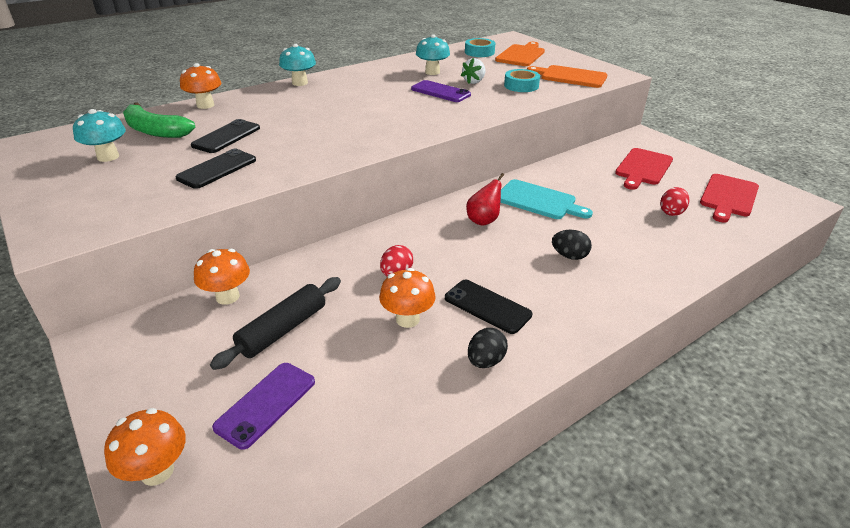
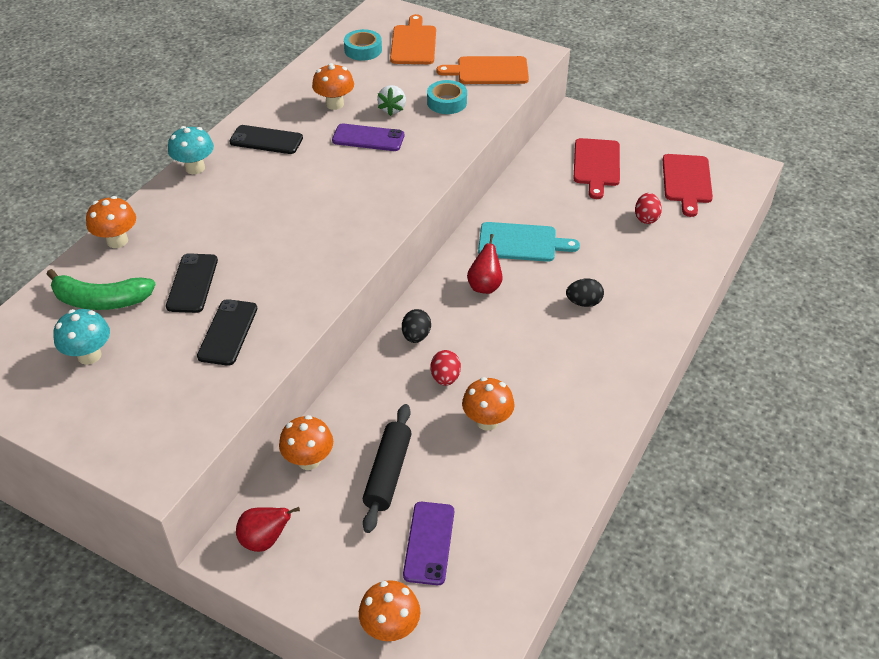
camera: 25 degrees left, 10 degrees up
(132, 344) = (265, 540): none -> red pear
(432, 72) = (334, 104): turquoise mushroom -> orange mushroom
(485, 361) = (574, 436): black egg -> black egg (416, 336)
(487, 306) = (545, 383): black phone -> black phone (266, 140)

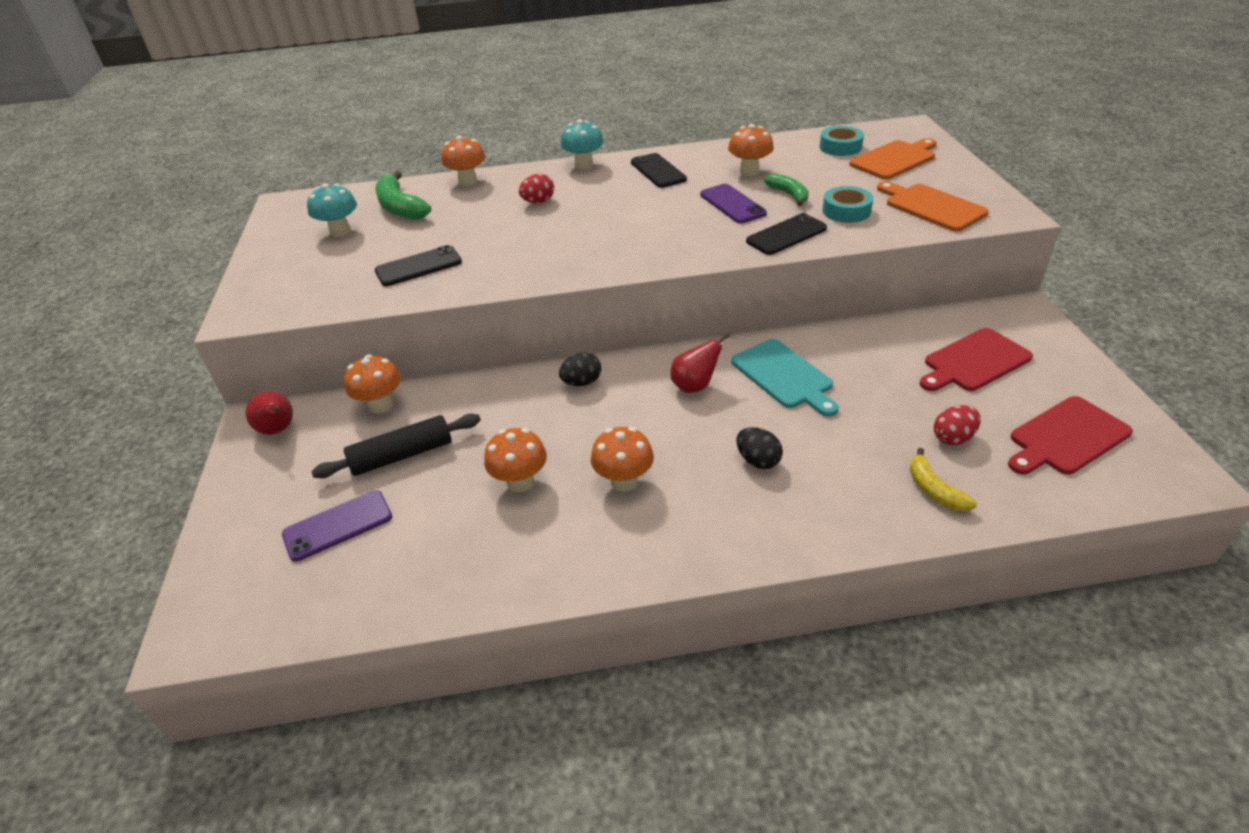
camera: 55 degrees right, 5 degrees down
(192, 283) = (456, 227): black phone -> black phone (786, 235)
(390, 628) = (223, 554): orange mushroom -> orange mushroom (624, 481)
(392, 109) = (789, 195): white strawberry -> green banana
(445, 378) = (549, 426): red egg -> red egg (538, 202)
(675, 253) = (934, 490): none -> yellow banana

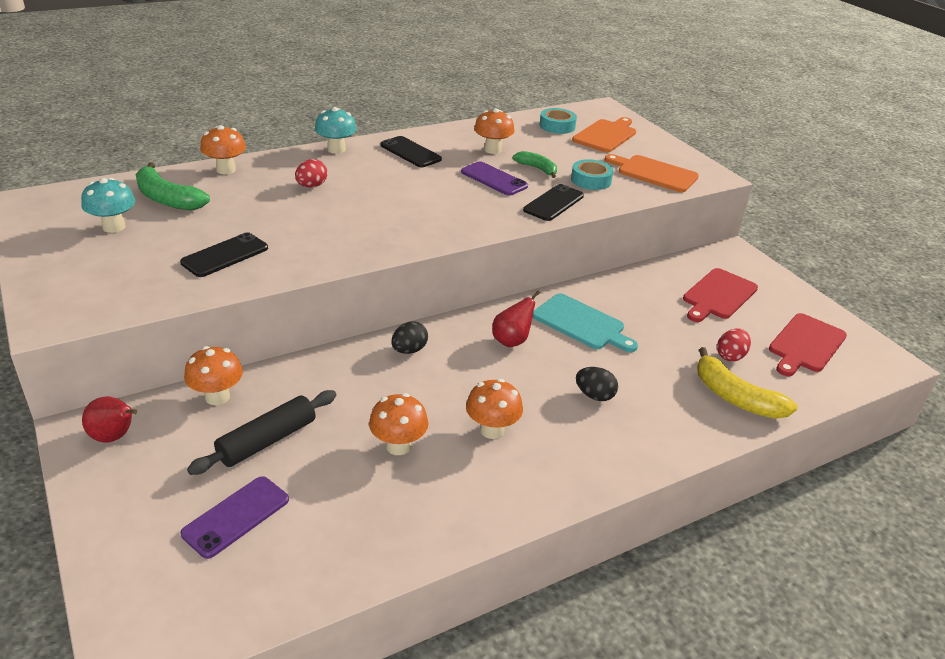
camera: 25 degrees left, 5 degrees down
(934, 490) = (735, 397): yellow banana -> yellow banana, size x1.63

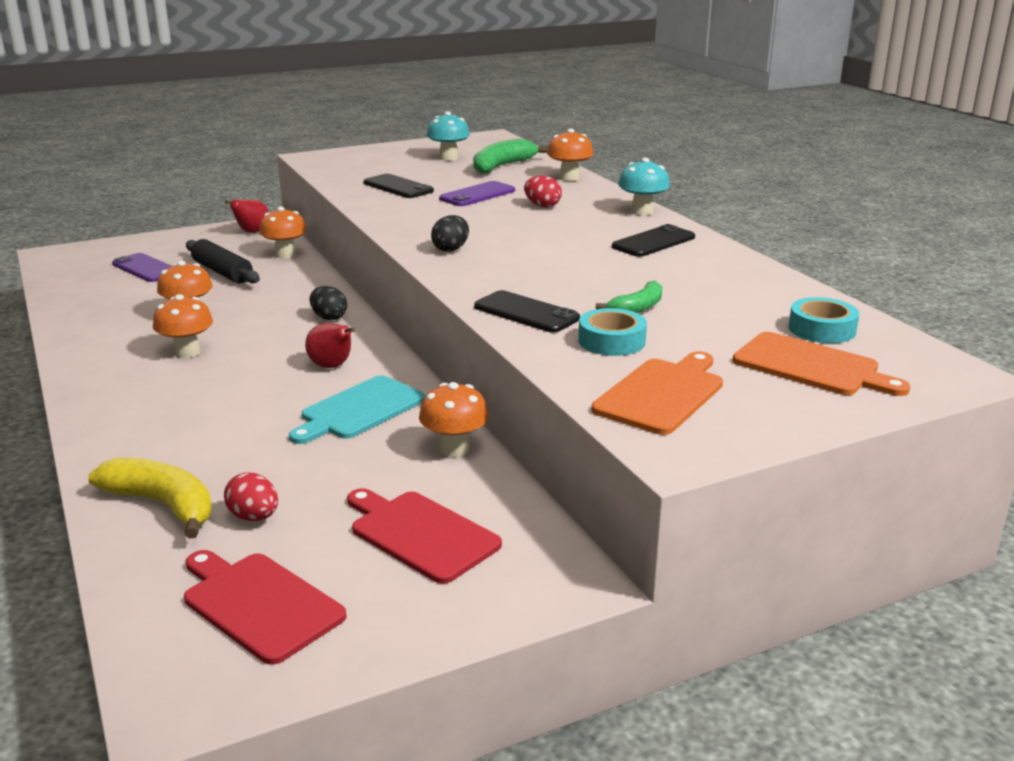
camera: 95 degrees right, 10 degrees down
(492, 150) = (690, 283): orange mushroom -> orange mushroom (454, 449)
(494, 179) = (591, 282): purple phone -> purple phone (477, 195)
(594, 395) = (214, 407): black egg -> black egg (451, 249)
(735, 397) = (163, 505): yellow banana -> yellow banana turned 75 degrees clockwise

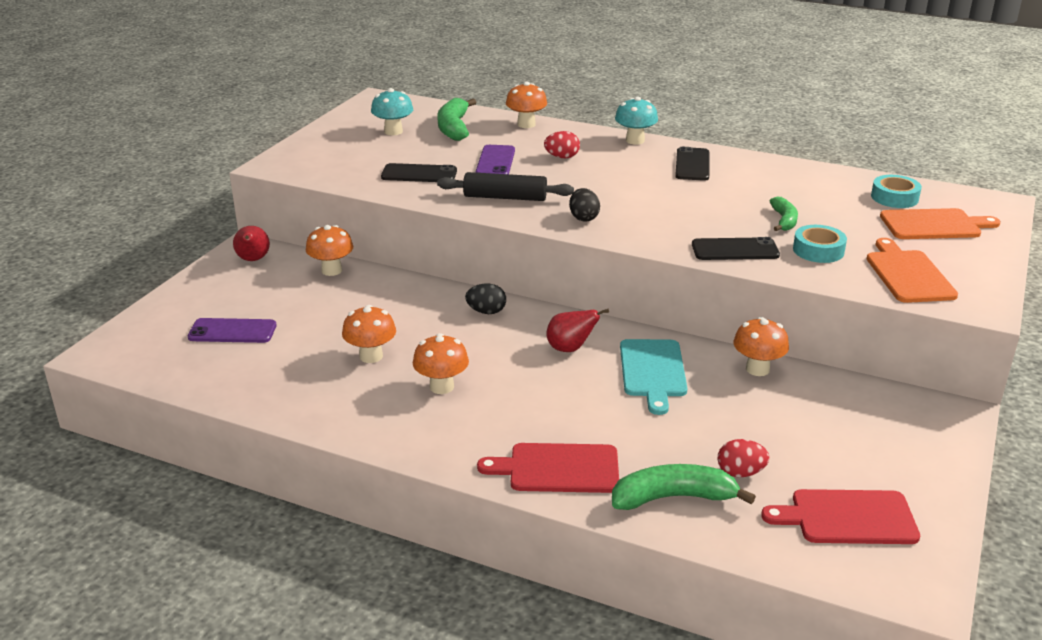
camera: 40 degrees left, 5 degrees up
(163, 505) = (673, 498): yellow banana -> green banana
(222, 272) = (312, 307): black rolling pin -> black rolling pin (505, 197)
(420, 534) = (842, 430): red cutting board -> red cutting board (558, 469)

